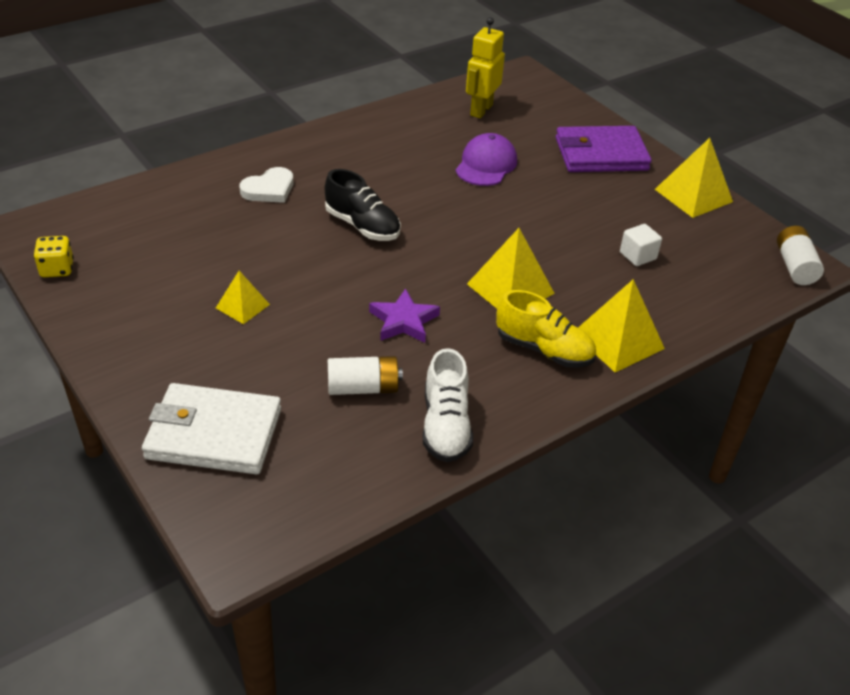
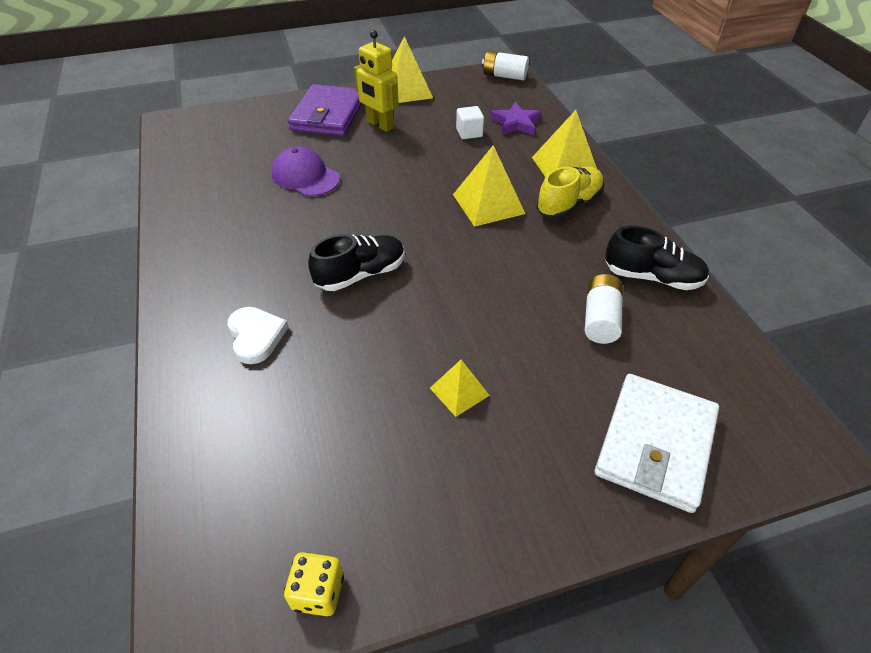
camera: 70 degrees left, 5 degrees up
(404, 321) = (514, 275): purple star -> purple star (516, 123)
(445, 426) = (652, 277): white shoe -> black shoe
(481, 110) = (214, 159): yellow robot -> yellow robot (380, 125)

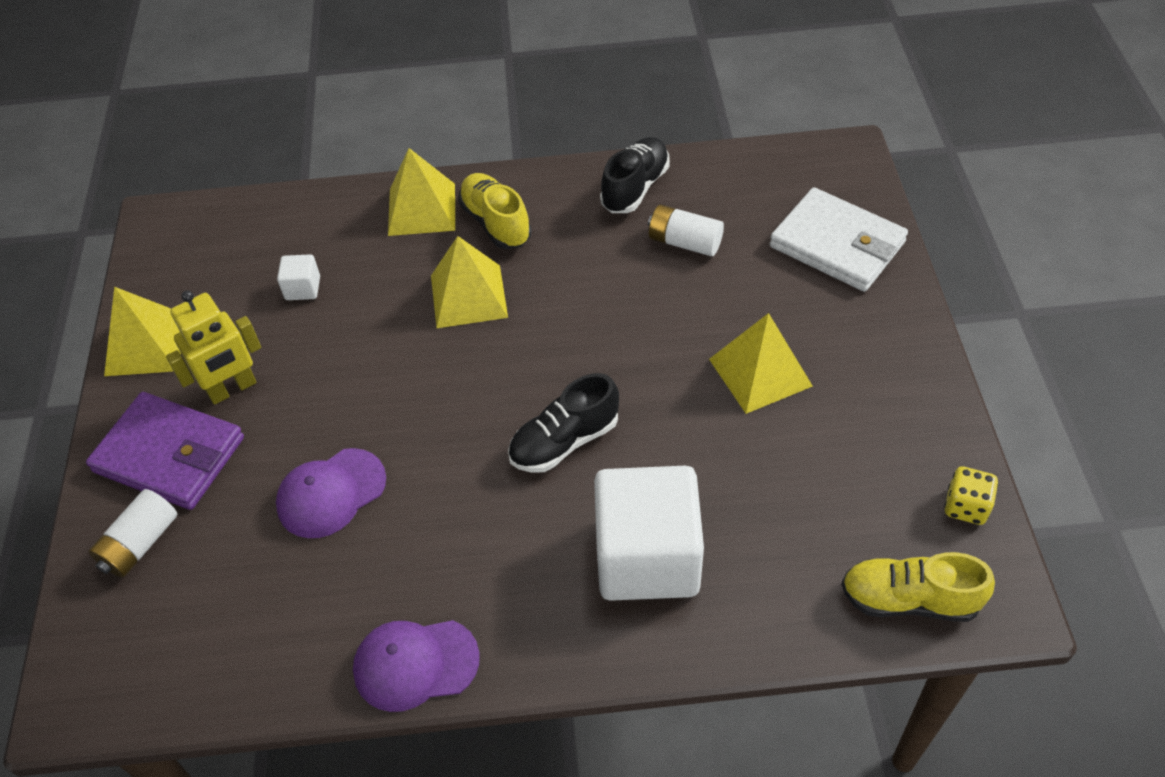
camera: 75 degrees left, 5 degrees up
(178, 234) = (415, 664): none -> purple cap
(206, 537) = (909, 599): none -> yellow shoe
(256, 336) = (647, 557): white heart -> white cube
(361, 274) = (564, 441): black shoe -> black shoe turned 105 degrees counterclockwise
(459, 391) = (760, 372): yellow pyramid -> yellow pyramid, size x1.70
(504, 76) = (170, 223): white battery -> white battery (140, 544)
(516, 123) = (302, 235): purple star -> none

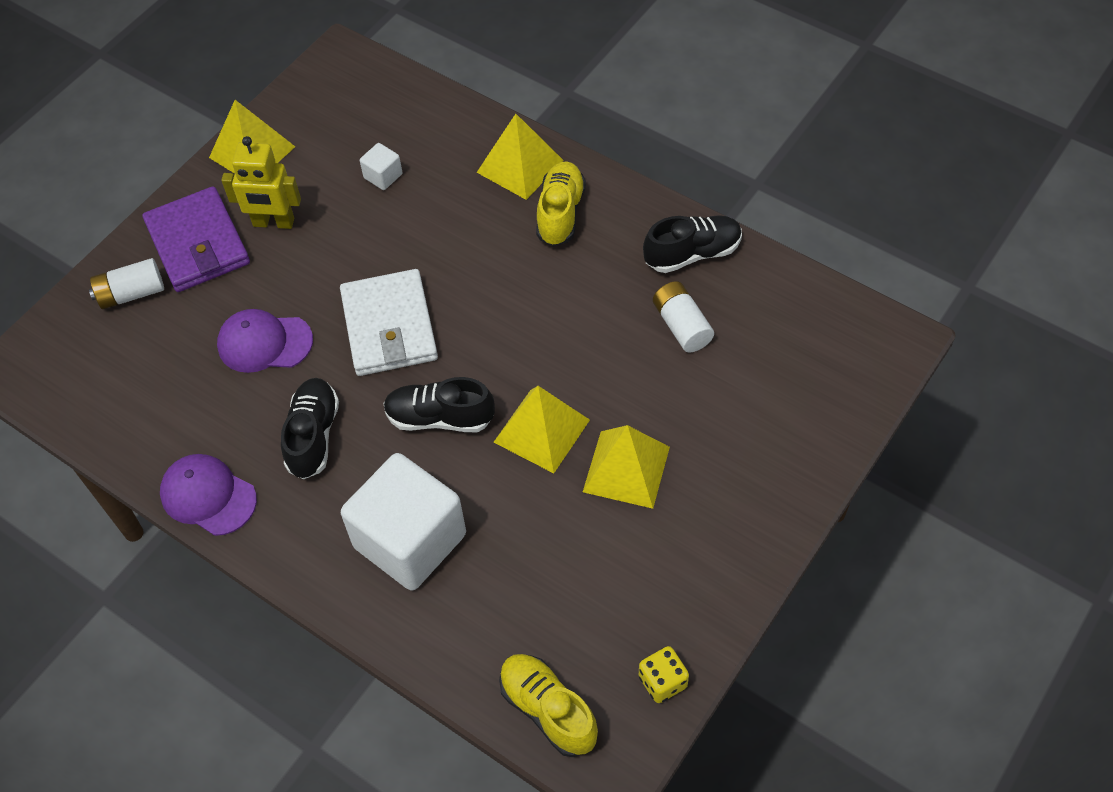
camera: 40 degrees right, 5 degrees up
(464, 537) = (313, 436): none -> black shoe
(468, 296) = (484, 260): yellow pyramid -> yellow pyramid (541, 431)
(837, 244) = (798, 411): white wallet -> white wallet (389, 326)

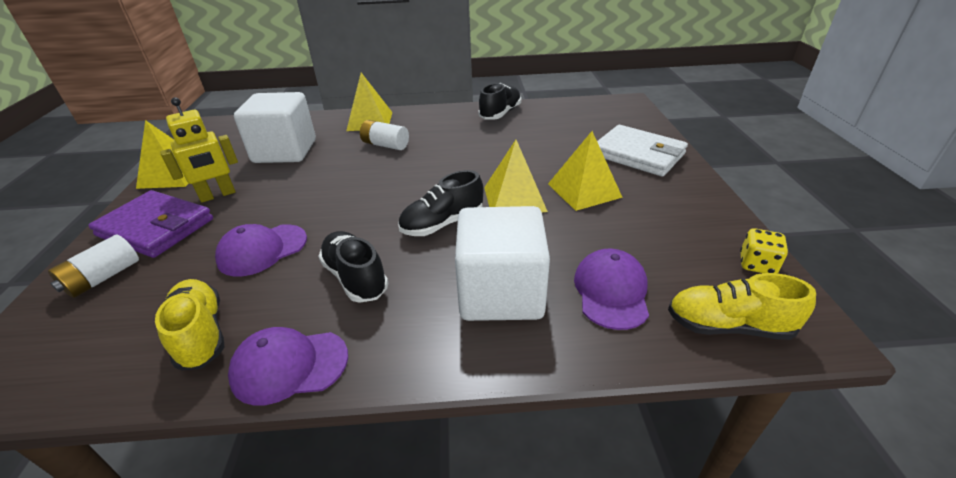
camera: 40 degrees left, 20 degrees down
(383, 176) = (285, 151): white cube -> white cube, size x2.45
(389, 326) = (357, 202): white wallet -> white wallet (638, 154)
(499, 608) = (611, 291): none -> purple cap
(560, 213) = (413, 126): yellow shoe -> yellow shoe (201, 334)
(681, 326) = (530, 134): white battery -> white battery (385, 145)

